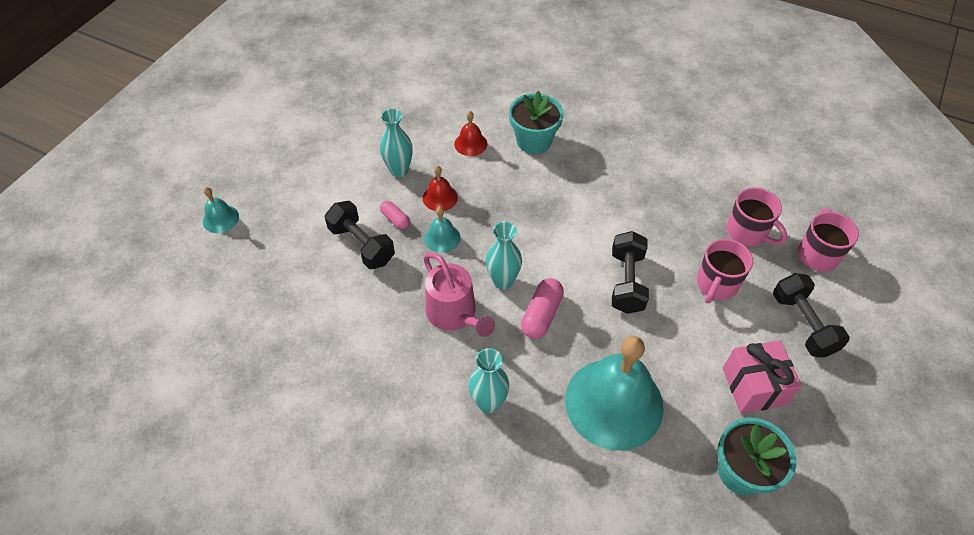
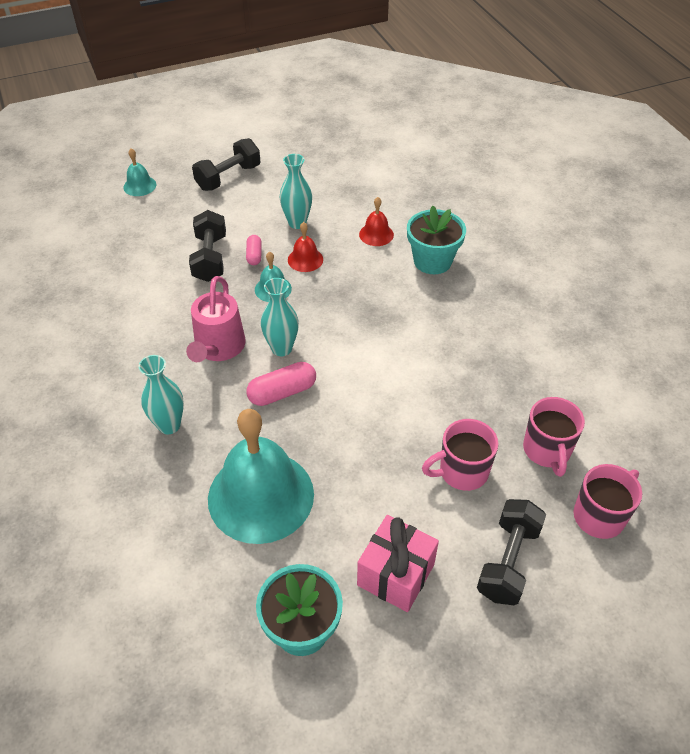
camera: 40 degrees right, 5 degrees down
(626, 282) = (382, 415): black dumbbell -> black dumbbell (228, 177)

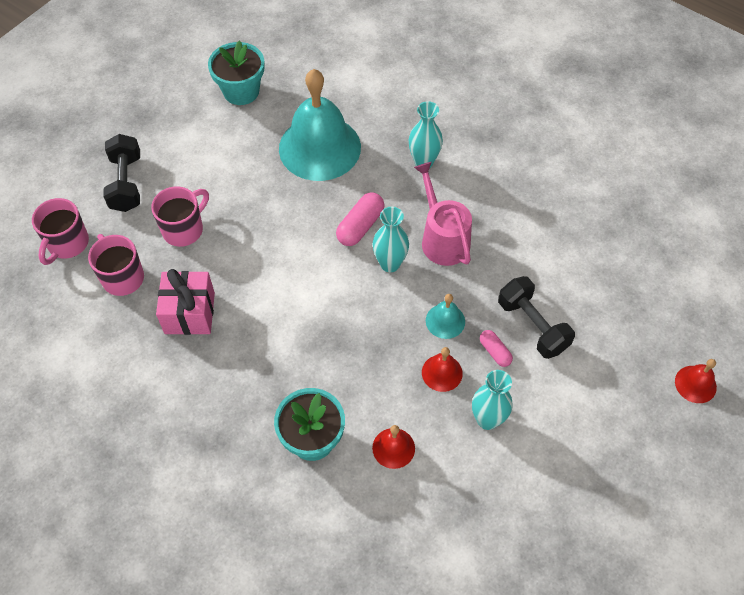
camera: 150 degrees right, 10 degrees up
(139, 186) = (695, 384): turquoise bell -> red bell
(228, 177) = (618, 450): black dumbbell -> none
(395, 574) = (199, 143): pink gift -> pink gift (190, 313)

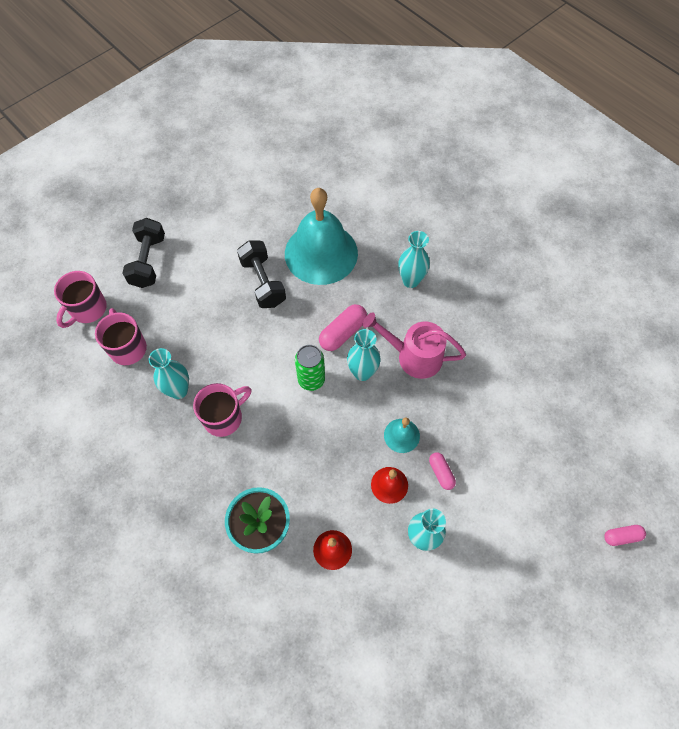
camera: 10 degrees right, 5 degrees up
(184, 229) = (189, 311): pink mug -> pink mug (224, 417)
(190, 313) = (179, 390): pink gift -> turquoise vase
(241, 91) = (262, 190): turquoise flower pot -> none
(335, 279) = (311, 380): none -> green can
(442, 239) = (414, 356): pink watering can -> pink watering can turned 60 degrees counterclockwise
(532, 326) = (480, 453): black dumbbell -> black dumbbell (263, 282)
(695, 384) = (622, 536): red bell -> pink capsule

